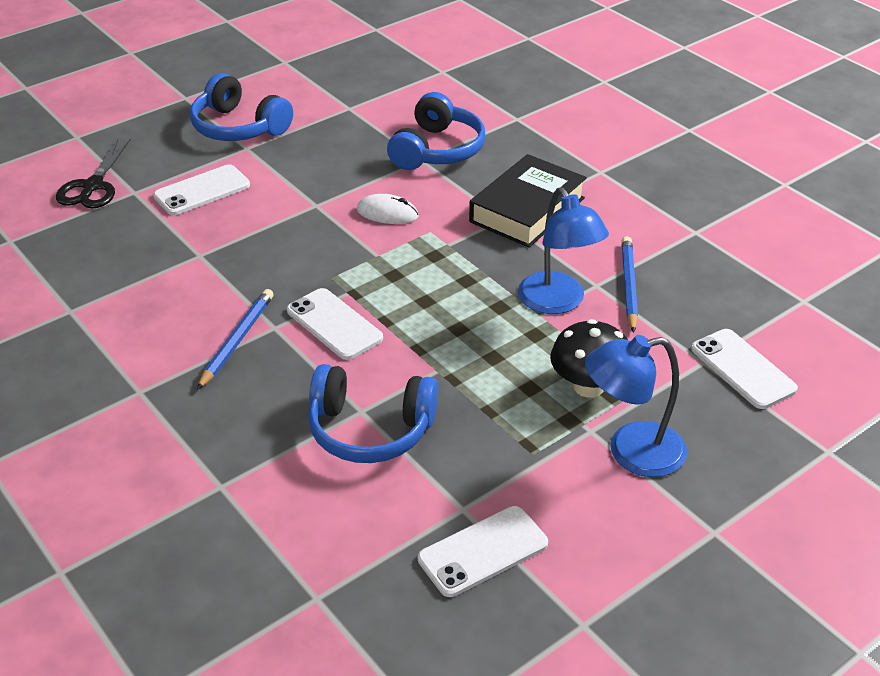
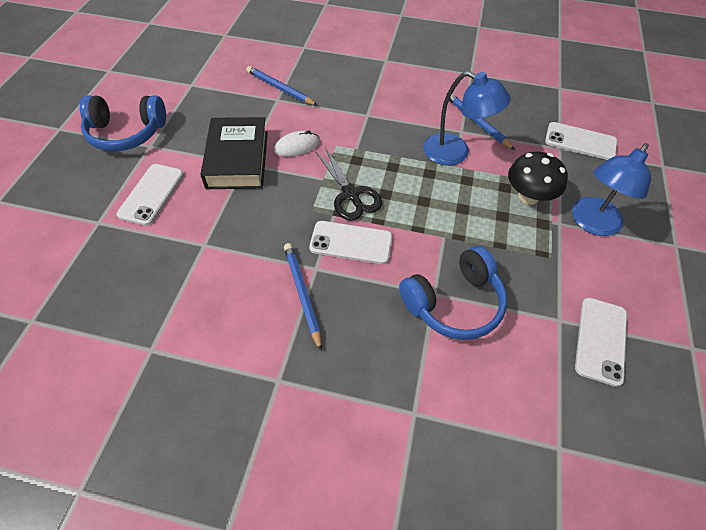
camera: 40 degrees left, 15 degrees up
(93, 186) = (57, 235): black scissors -> black scissors (350, 195)
(437, 150) = (280, 88): blue headphones -> blue pencil
(527, 210) = (374, 103): black book -> black book (237, 159)

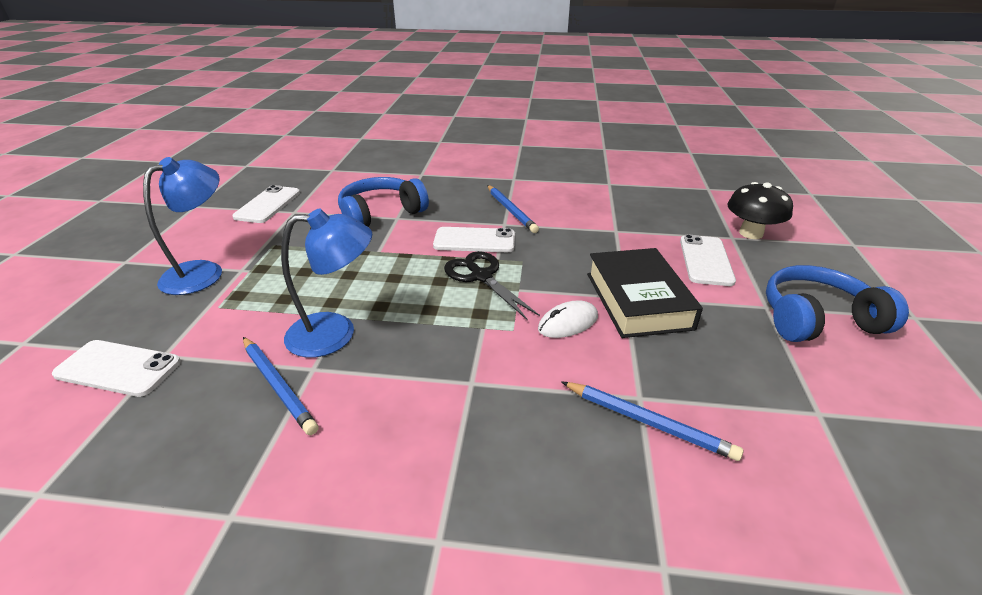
camera: 175 degrees right, 20 degrees down
(455, 153) = (335, 333): blue lamp -> blue lamp turned 150 degrees clockwise
(528, 196) = (260, 291): black mushroom -> black mushroom (751, 233)

